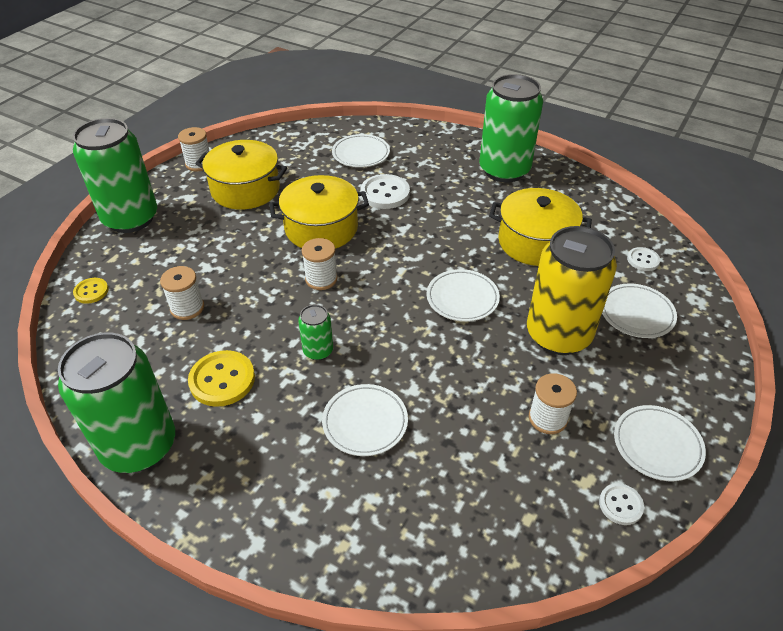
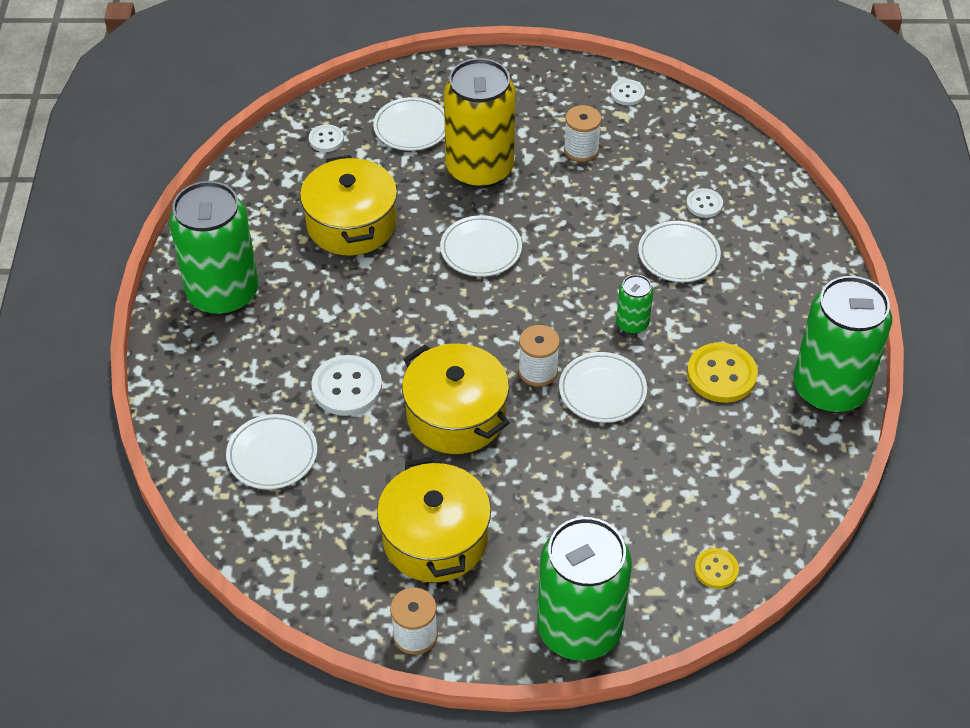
camera: 120 degrees left, 5 degrees up
(187, 308) = (666, 461): white spool -> none
(413, 480) = (704, 204): none -> white button
(657, 445) = (557, 86): white plate -> white plate (602, 390)

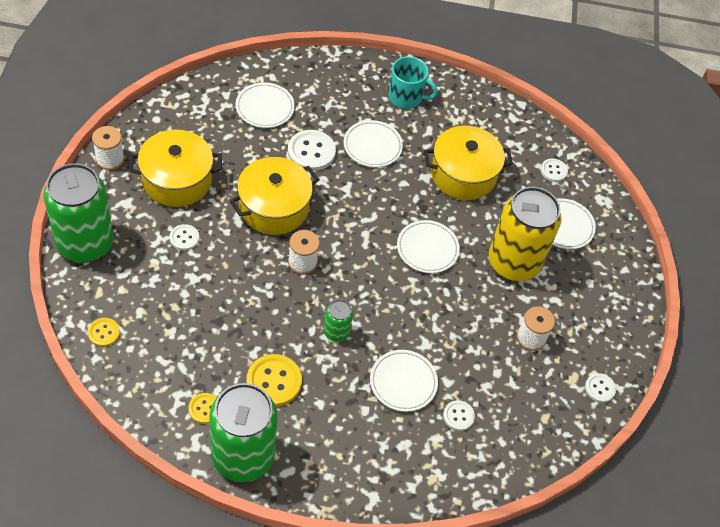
camera: 90 degrees right, 5 degrees up
(223, 293) = (406, 97): green can -> turquoise mug
(536, 509) = (184, 238): none -> white button
(602, 390) = (276, 298): white plate -> white plate (372, 146)
(784, 437) = (204, 409): none -> yellow button

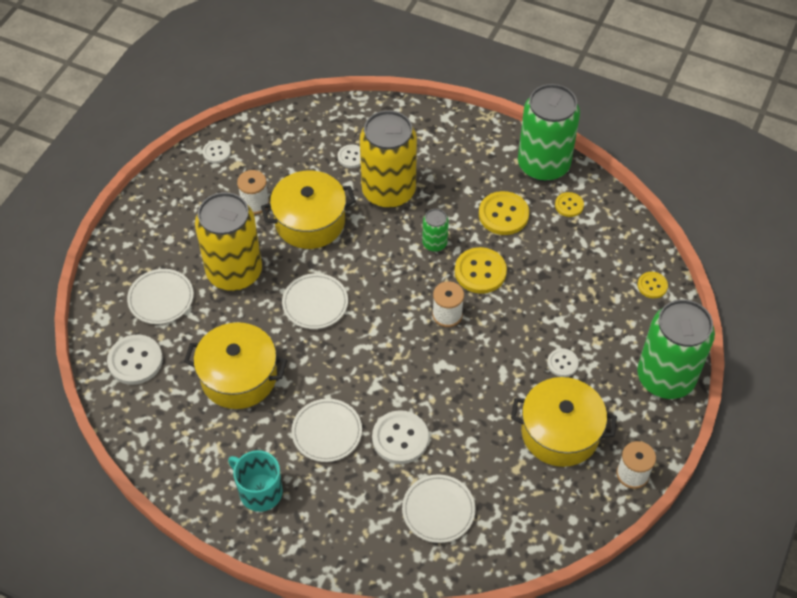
camera: 155 degrees left, 0 degrees up
(274, 207) = (461, 379): yellow pot -> yellow pot (310, 221)
(282, 311) = (480, 272): none -> yellow button
(403, 382) = (388, 191): white plate -> yellow can
(553, 171) = (135, 361): white button -> white button, size x1.75

